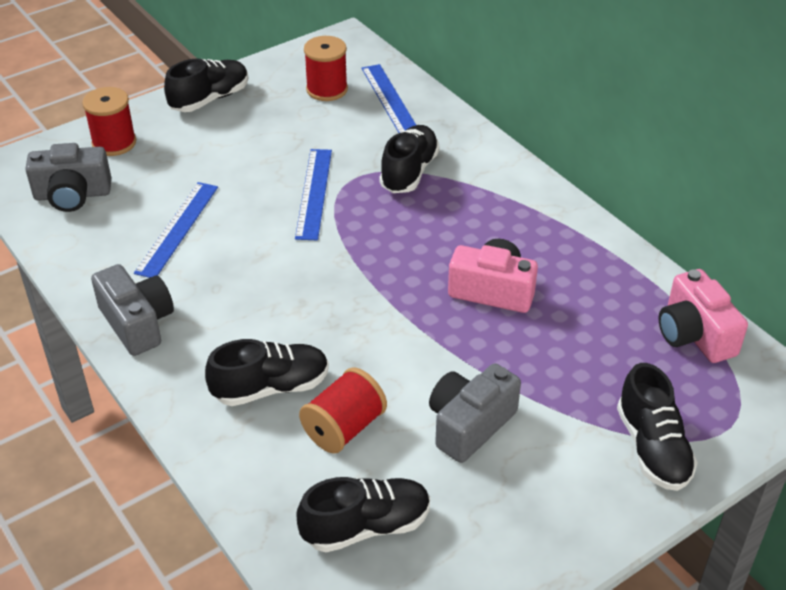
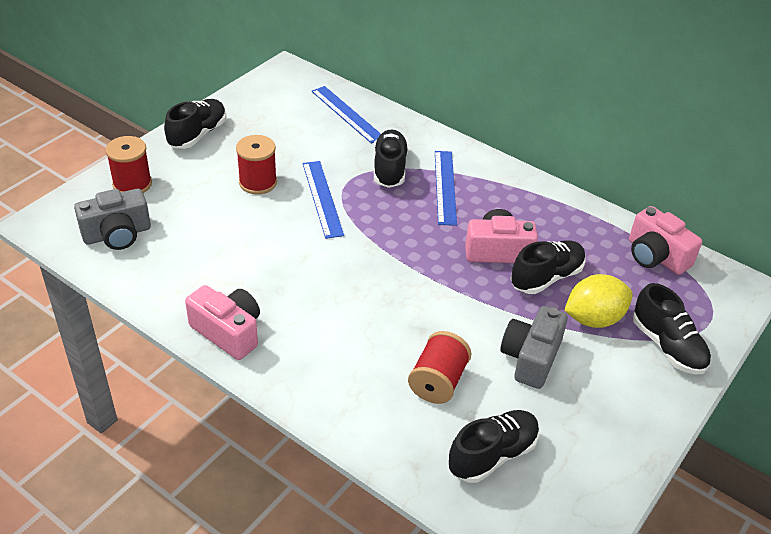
camera: 20 degrees left, 0 degrees up
(137, 323) = (228, 332): grey camera -> pink camera
(177, 229) = (223, 247): blue ruler -> blue ruler (445, 187)
(271, 387) = (365, 362): black shoe -> black shoe (546, 277)
(327, 89) = (291, 112): red spool -> red spool (258, 182)
(572, 395) = (593, 319): none -> yellow lemon

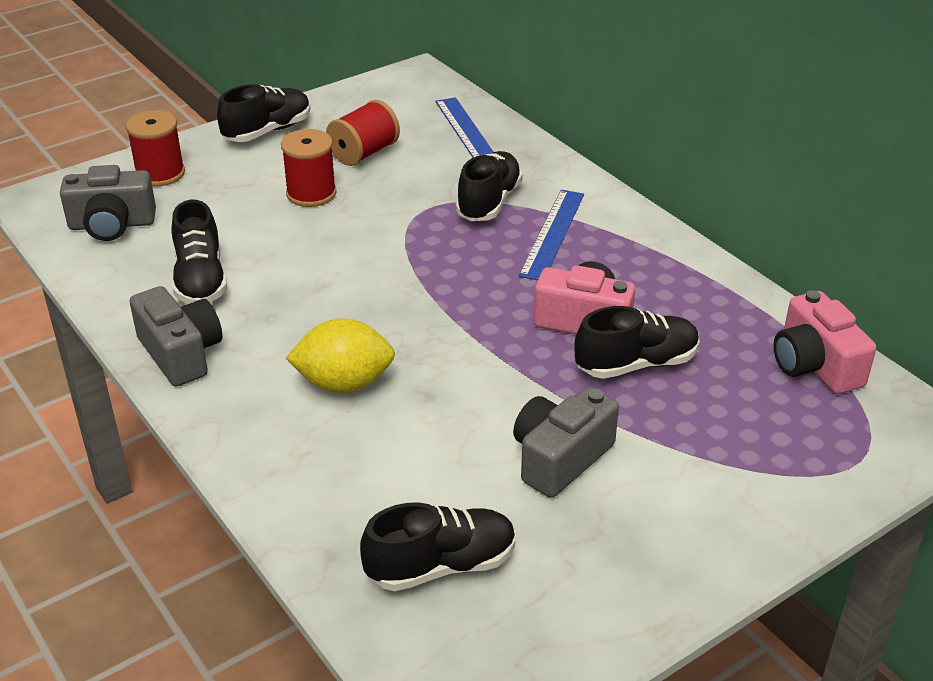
camera: 20 degrees right, 5 degrees down
(228, 332) = (181, 353): pink camera -> grey camera
(322, 198) = (382, 223): blue ruler -> none
(438, 382) = (415, 462): red spool -> red spool (364, 153)
(593, 319) = (678, 427): yellow lemon -> yellow lemon (344, 384)
(667, 346) = (771, 482): black shoe -> black shoe (200, 280)

